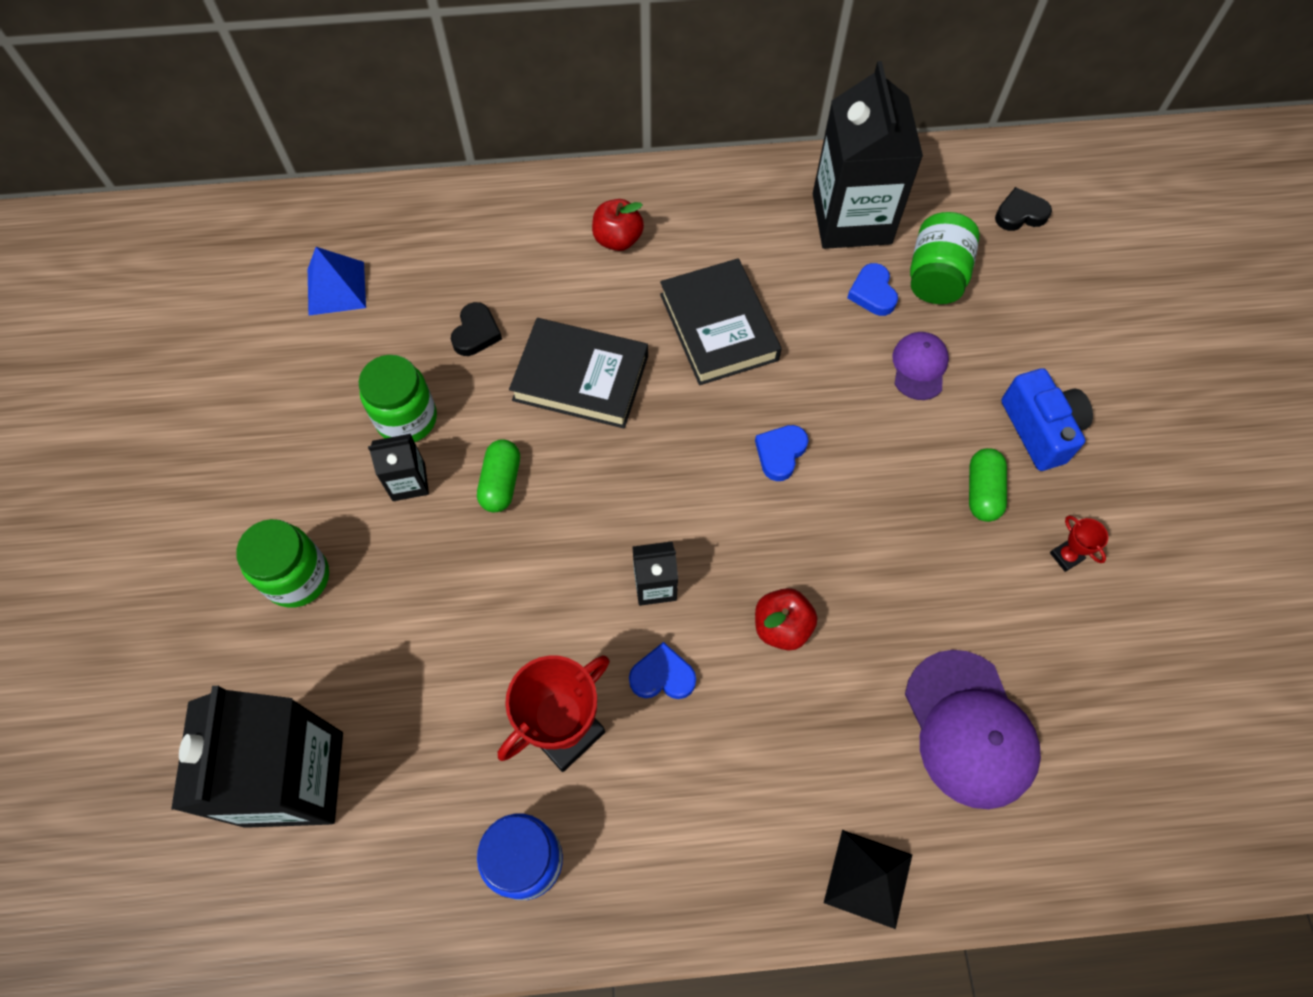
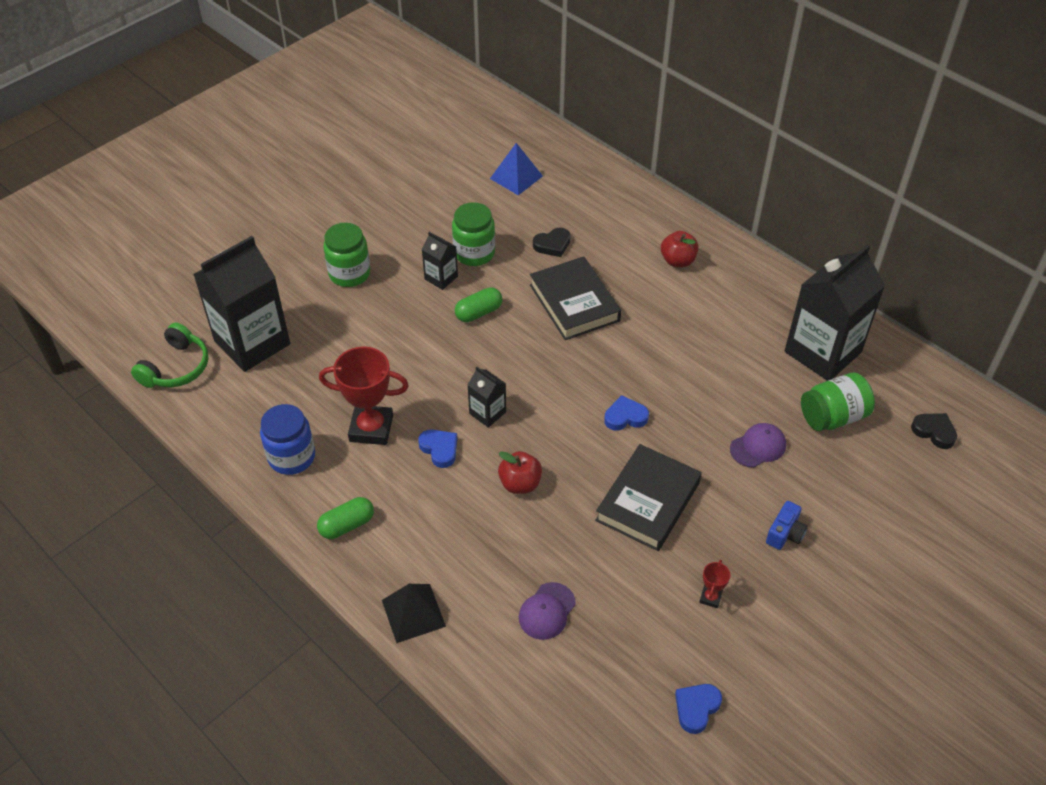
camera: 50 degrees right, 15 degrees down
(241, 910) = (176, 368): none -> green headphones
(718, 327) = (674, 339): black book -> black book (648, 501)
(872, 293) = (782, 394): blue heart -> blue heart (696, 708)
(969, 729) = (547, 611): purple cap -> purple cap, size x0.56
(982, 492) = (708, 528): green capsule -> green capsule (347, 525)
(1040, 429) = (785, 533): blue camera -> blue camera, size x0.62

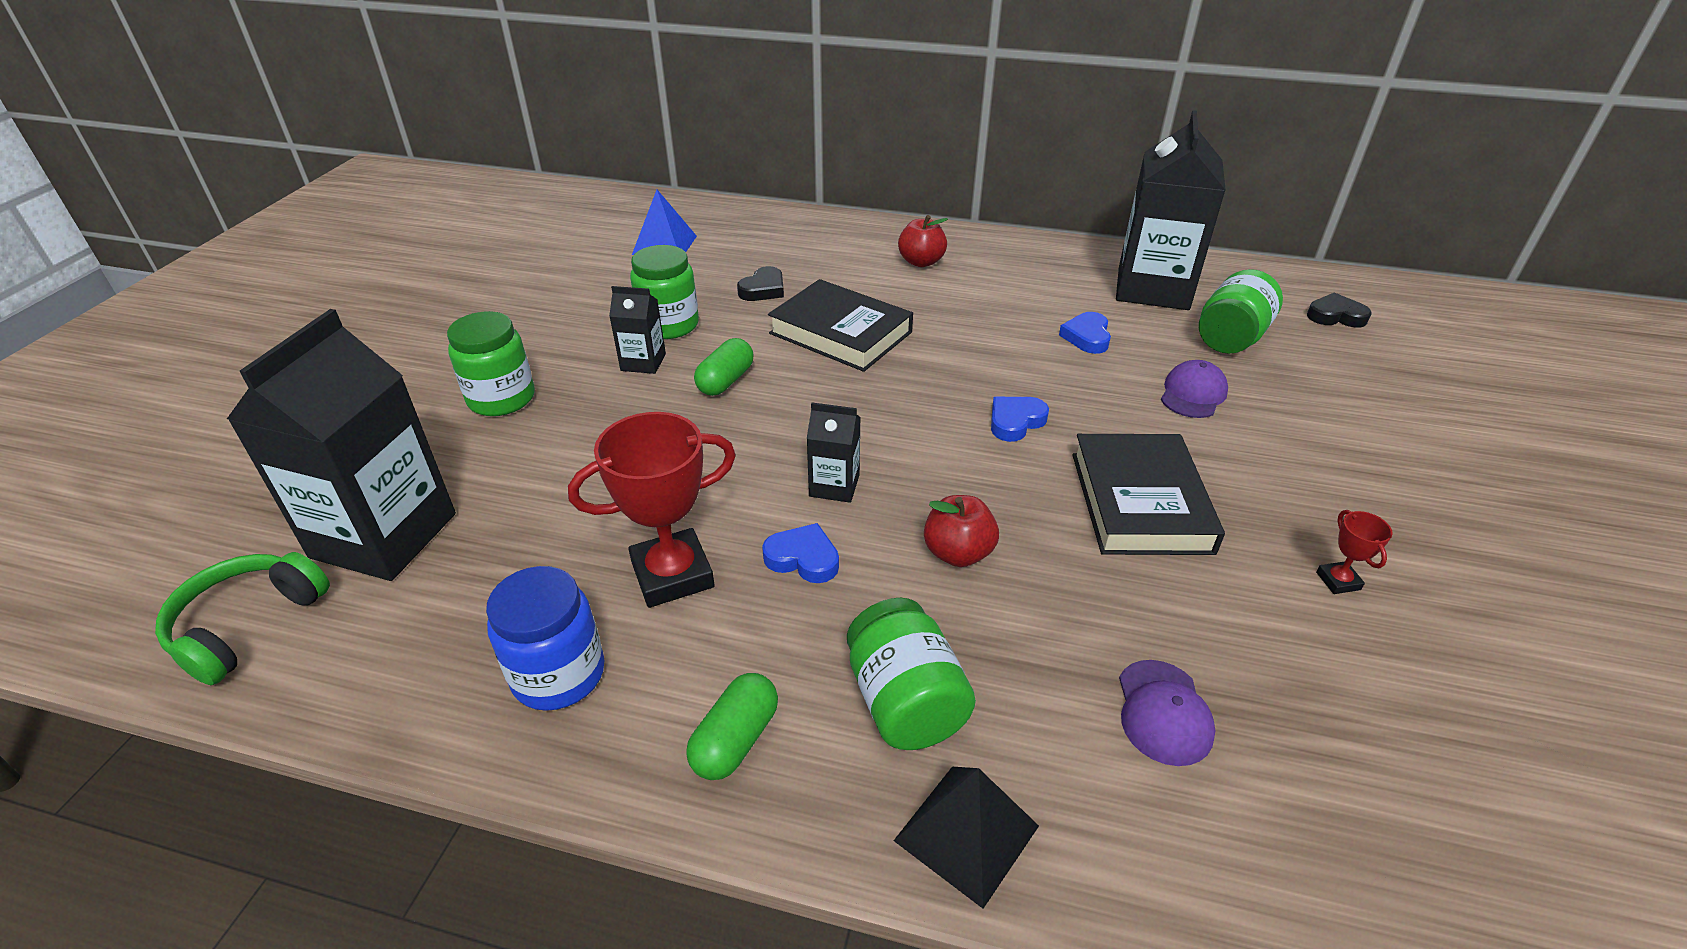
camera: 30 degrees left, 10 degrees down
(176, 368) = (247, 625): green headphones -> green headphones turned 150 degrees counterclockwise
(432, 545) = (905, 701): none -> green jar
(696, 708) = (1498, 743): blue heart -> blue heart (1087, 337)
(785, 533) = (1325, 468): blue camera -> none

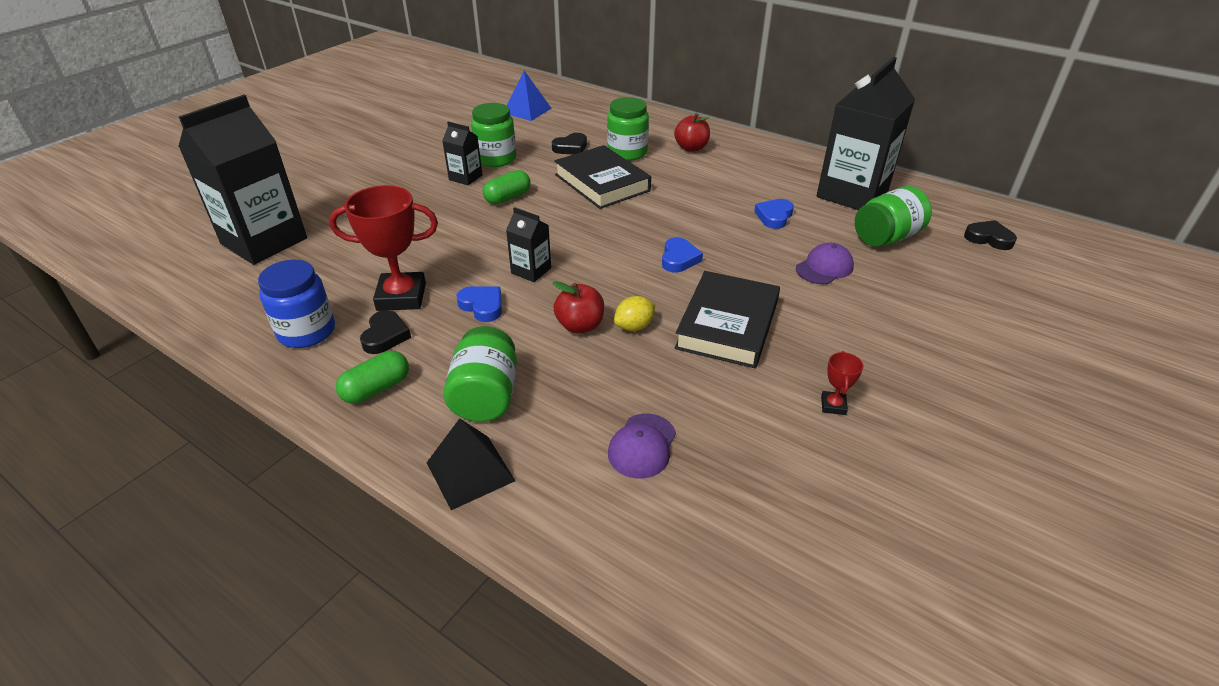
camera: 20 degrees right, 0 degrees up
(247, 625) = (173, 269): green headphones -> none
(501, 398) = (371, 182): green jar -> green jar (627, 153)
(690, 646) = (385, 336): none -> black heart
(1015, 422) = (679, 259): blue heart -> blue heart turned 120 degrees clockwise
(1028, 535) = (634, 326): none -> yellow lemon

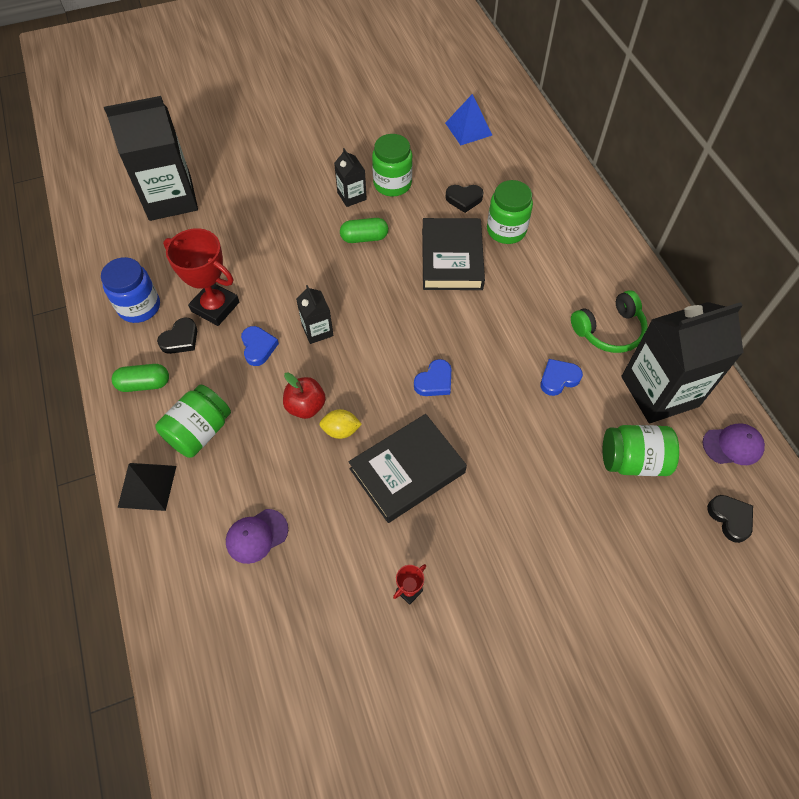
camera: 35 degrees right, 20 degrees up
(691, 148) = (569, 253): red apple -> none
(775, 177) = (609, 330): none -> green headphones
(824, 267) = (541, 460): purple cap -> purple cap (733, 445)

